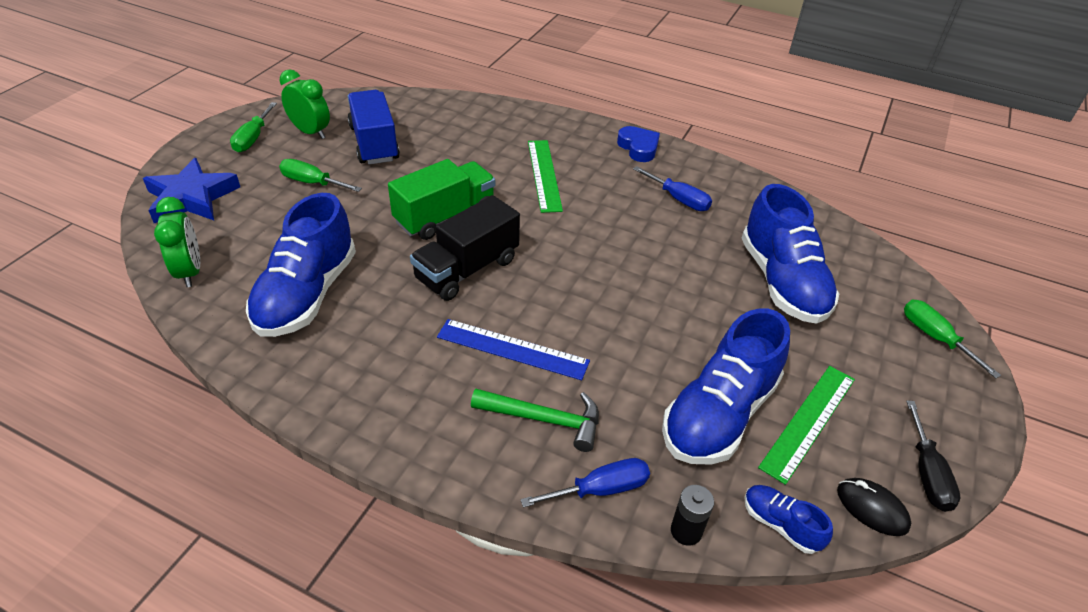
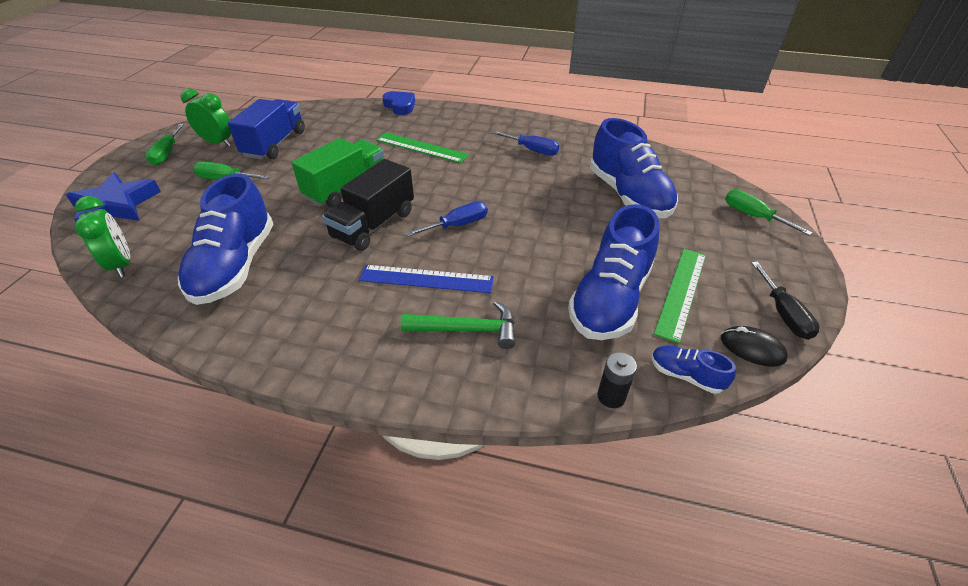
camera: 10 degrees left, 0 degrees up
(374, 143) = (275, 144): blue truck -> blue truck turned 45 degrees clockwise
(544, 175) = (421, 147): green ruler -> green ruler turned 45 degrees counterclockwise
(600, 489) = (530, 377): blue screwdriver -> blue screwdriver (457, 225)
(638, 148) = (491, 119): blue heart -> blue heart (400, 106)

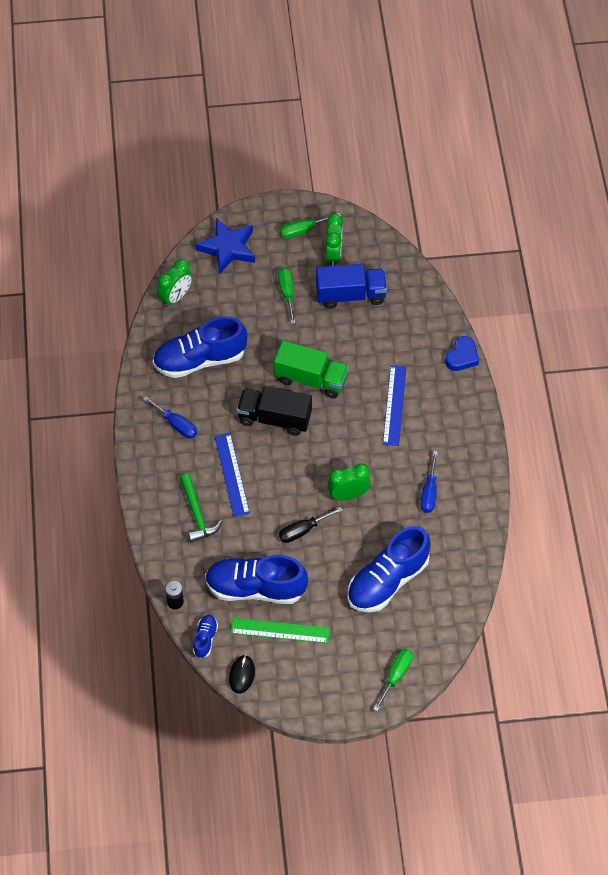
camera: 70 degrees right, 15 degrees up
(421, 147) = (394, 405): green ruler -> blue ruler
(457, 225) = (297, 472): blue screwdriver -> blue screwdriver (176, 424)
(508, 196) = (348, 495): none -> green clock
(783, 314) = (282, 694): black screwdriver -> black screwdriver (303, 530)

